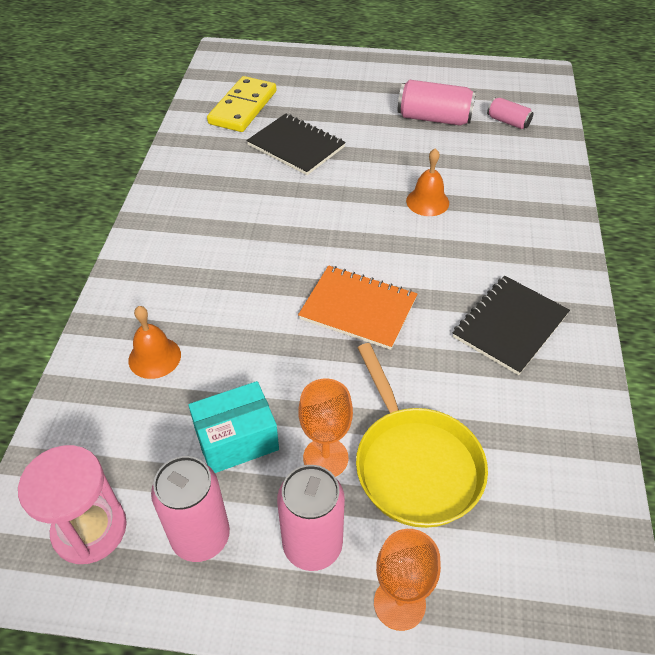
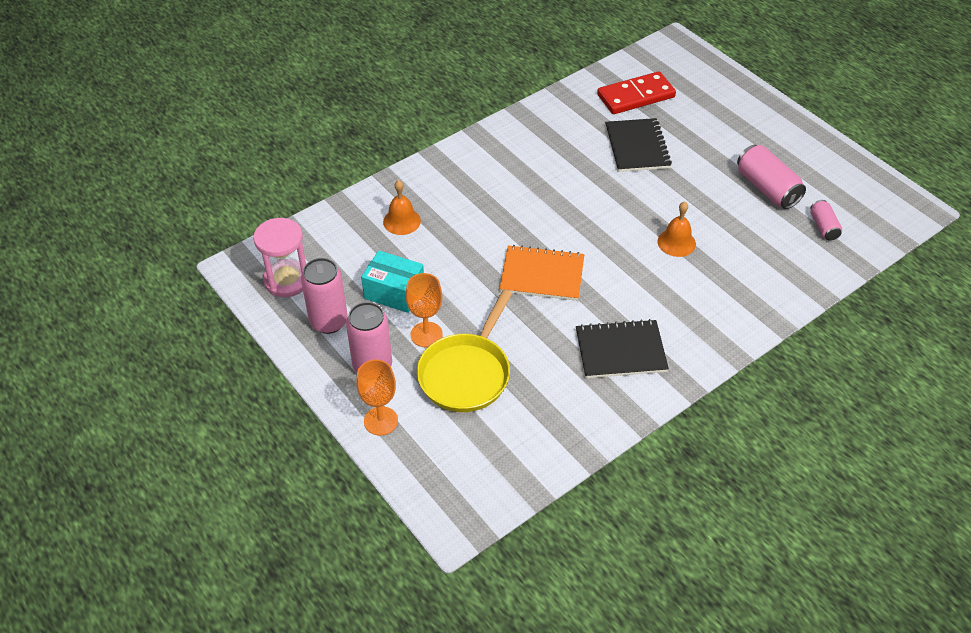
camera: 45 degrees right, 0 degrees up
(243, 107) = (636, 96): yellow domino -> red domino
(358, 308) = (542, 275): orange notebook -> orange notebook turned 60 degrees counterclockwise

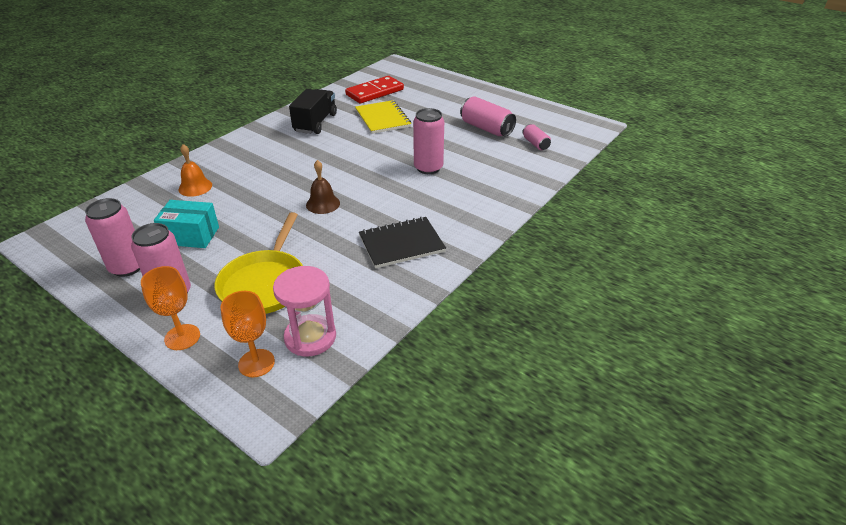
camera: 15 degrees left, 10 degrees down
(287, 280) = (87, 243): pink hourglass -> pink hourglass (310, 337)
(426, 334) = (223, 261): orange goblet -> orange goblet (256, 363)
(542, 275) = (323, 204): orange notebook -> brown bell
(551, 140) = (315, 123): none -> black truck
(637, 147) = (382, 118): black notebook -> yellow notebook
(676, 242) = (428, 168): orange bell -> pink can

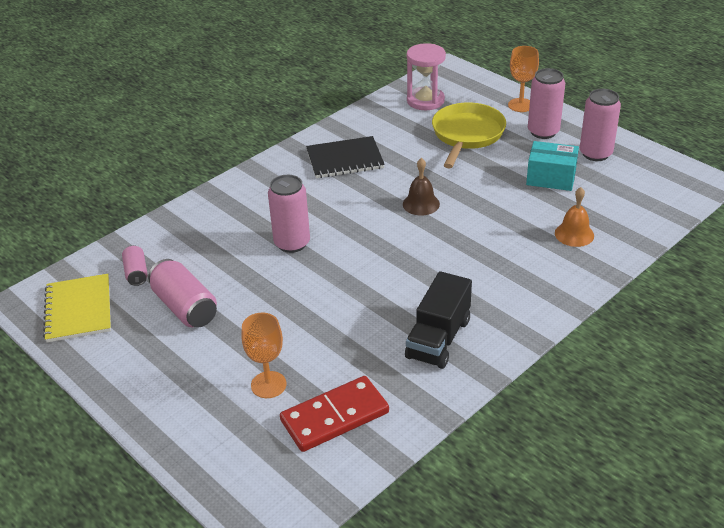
camera: 170 degrees left, 0 degrees up
(256, 363) = (461, 90): orange goblet -> orange goblet (268, 385)
(382, 118) = (332, 341): yellow notebook -> yellow notebook (78, 309)

